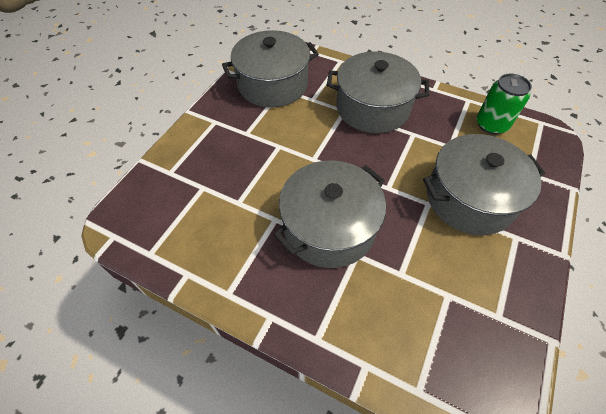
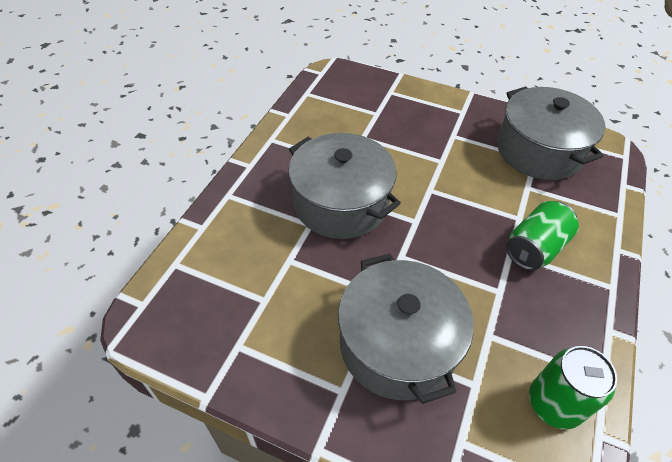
camera: 85 degrees right, 5 degrees down
(372, 108) = (534, 247): grey pot -> green can

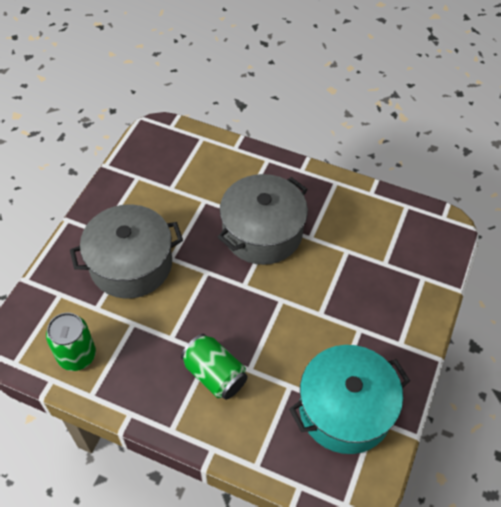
camera: 90 degrees right, 5 degrees up
(539, 151) = (345, 409): grey pot -> turquoise pot

